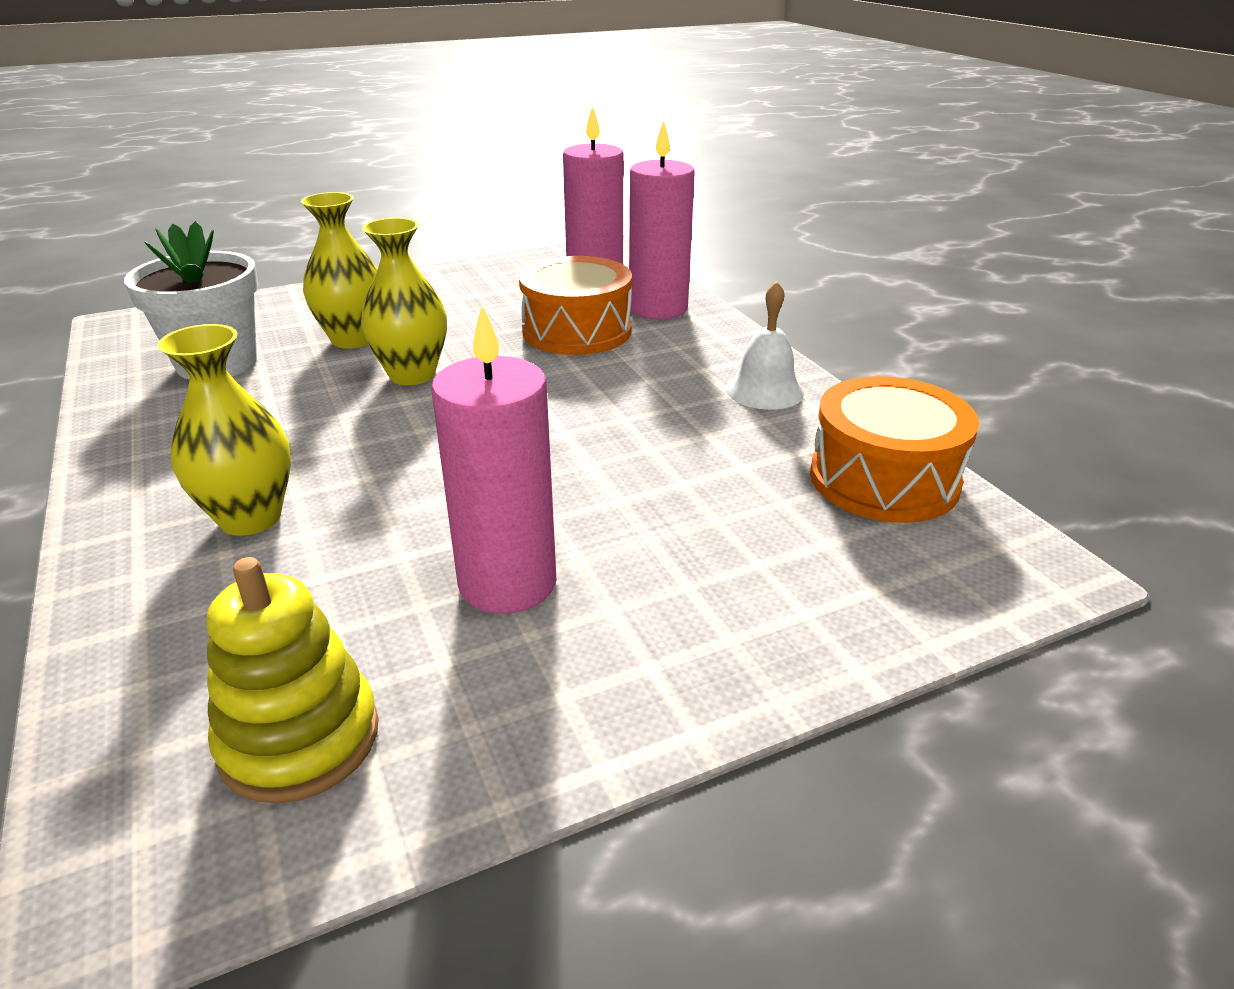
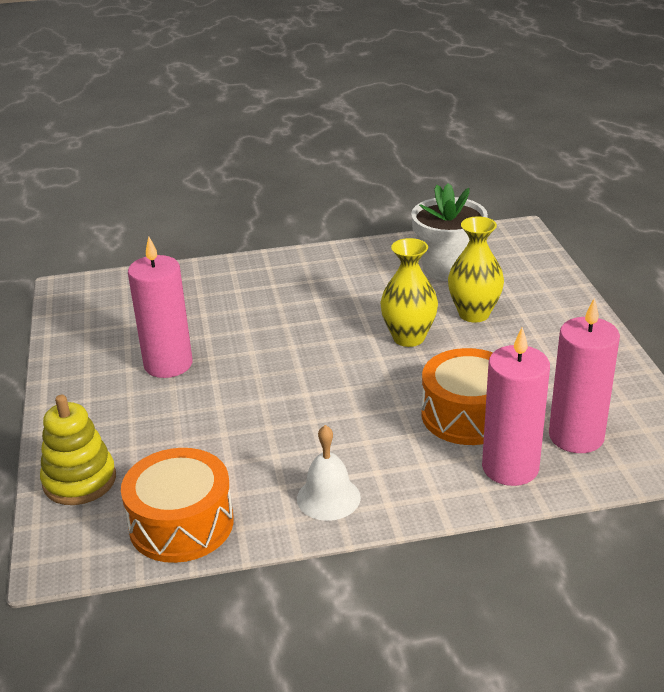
camera: 105 degrees right, 0 degrees up
(250, 518) = (262, 294): yellow vase -> none
(299, 738) = (108, 315): yellow stacking toy -> yellow stacking toy (79, 481)

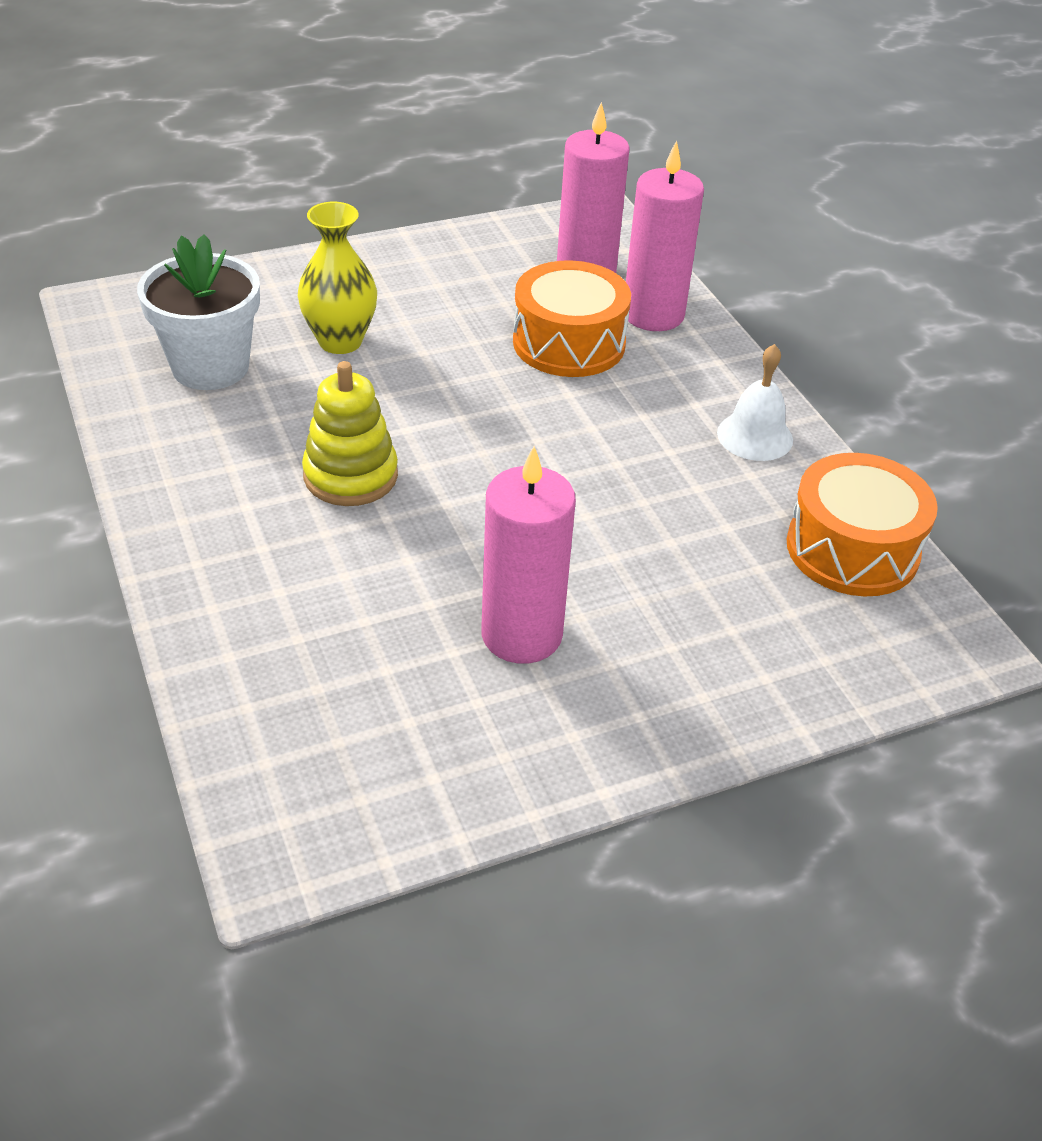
camera: 105 degrees left, 10 degrees up
(79, 481) = (822, 669): yellow stacking toy -> yellow stacking toy (350, 476)
(408, 338) = (408, 394): yellow vase -> none

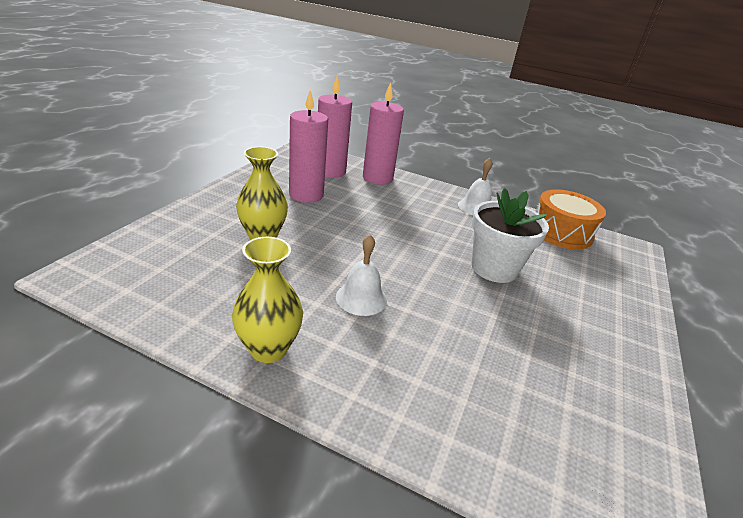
camera: 45 degrees left, 10 degrees down
(177, 474) = (268, 349): none -> yellow vase
(210, 367) = (206, 279): white flower pot -> white flower pot (494, 268)
(350, 476) = (361, 298): yellow stacking toy -> white bell
(521, 634) = (535, 329): pink candle -> pink candle (306, 195)
(569, 343) = (364, 199): orange drum -> none

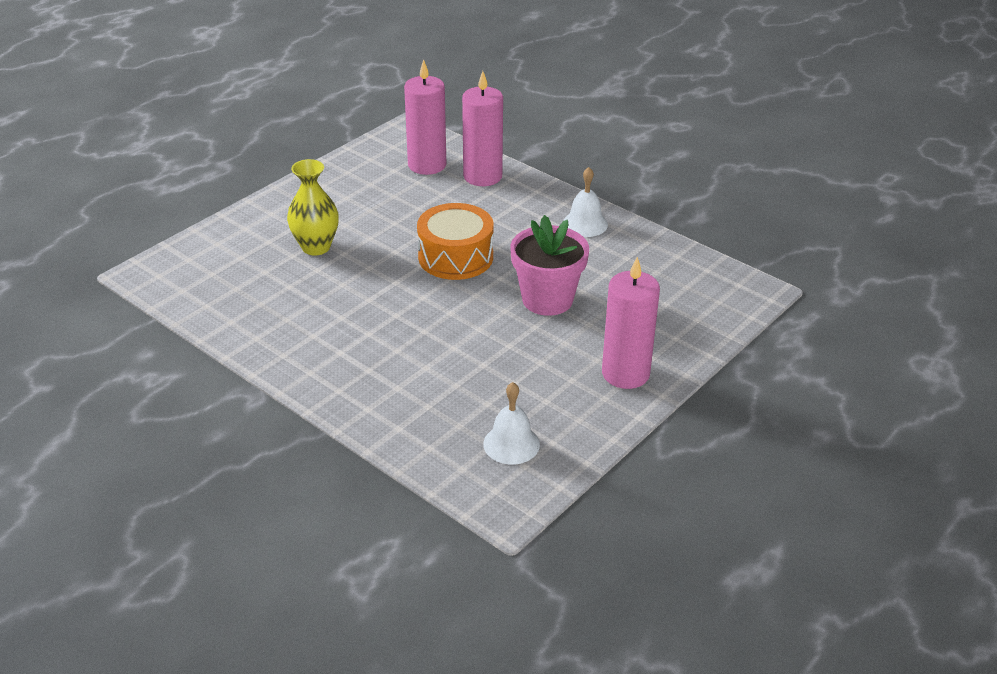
camera: 20 degrees right, 5 degrees up
(268, 349) = (285, 349): yellow vase -> none
(306, 195) = (382, 197): pink candle -> pink candle (625, 373)
(361, 298) = (385, 316): white bell -> white bell (511, 444)
(494, 268) = (547, 299): white flower pot -> pink flower pot
(561, 232) = (673, 263): orange drum -> orange drum (455, 257)

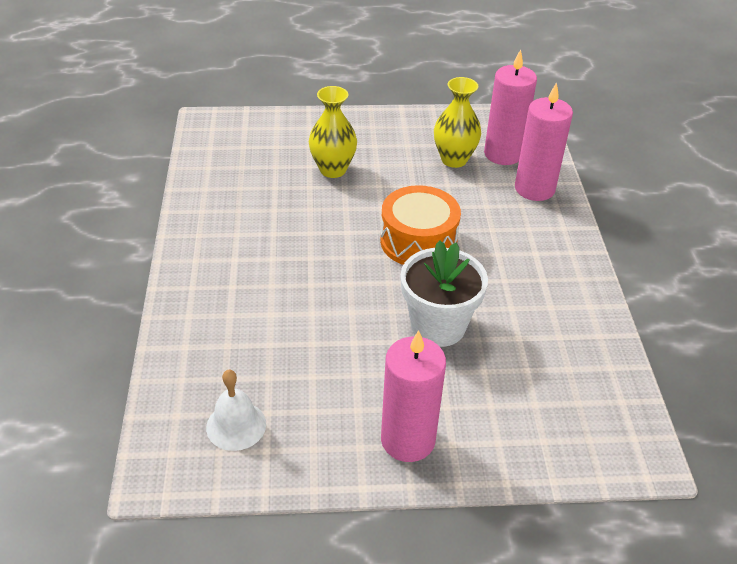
camera: 45 degrees right, 5 degrees up
(397, 188) = (454, 159): none -> yellow vase
(547, 299) = (438, 326): pink flower pot -> white flower pot
(585, 224) = (565, 282): white bell -> none

